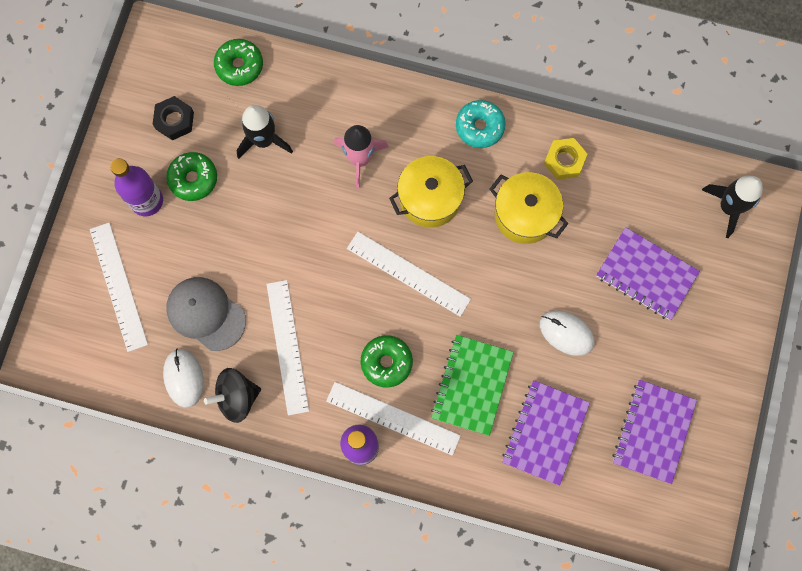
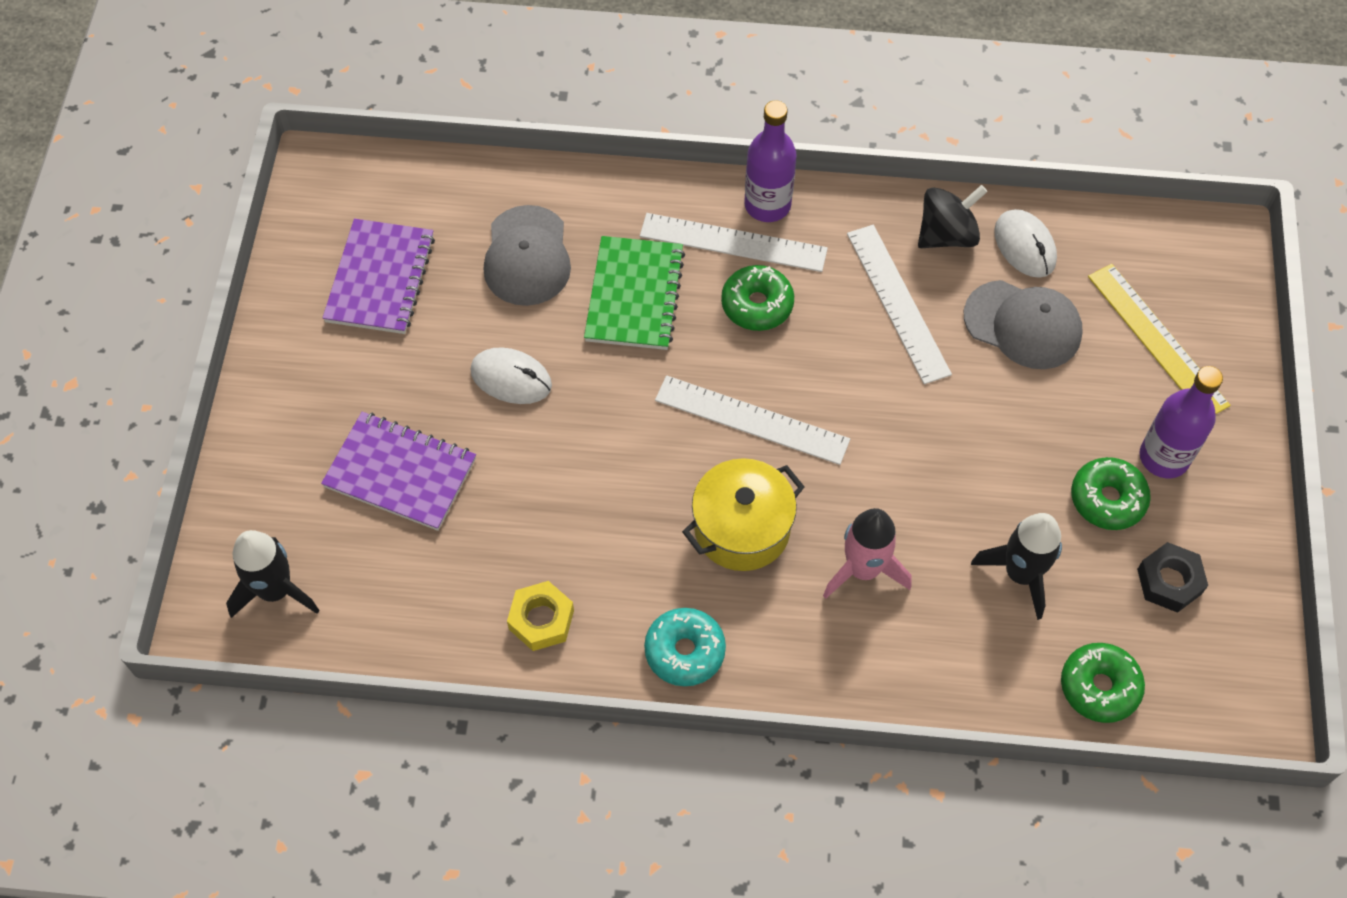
camera: 170 degrees right, 15 degrees down
(118, 286) = (1157, 340): white ruler -> yellow ruler
(525, 214) = (592, 529): yellow pot -> none
(545, 432) = (527, 256): purple notebook -> grey cap

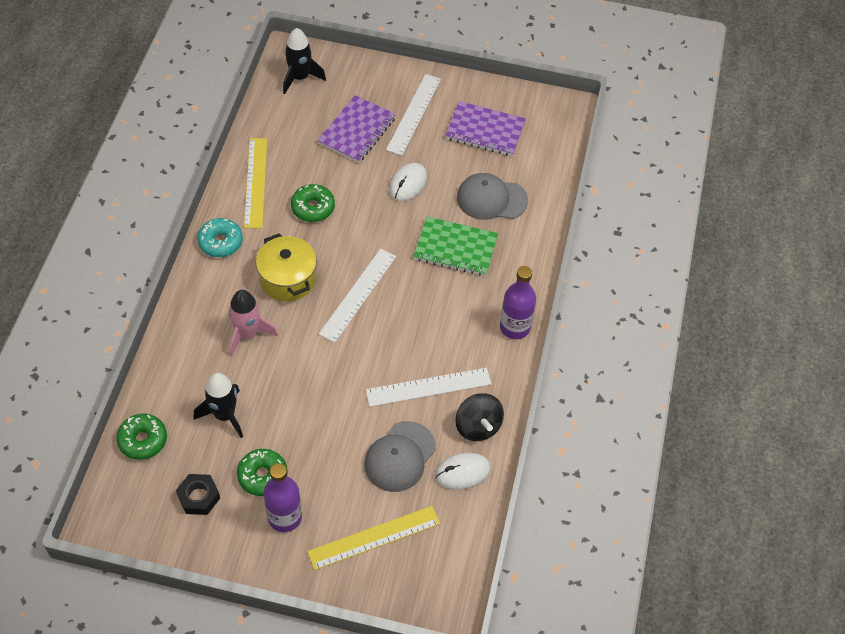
camera: 95 degrees right, 5 degrees down
(541, 620) = (255, 182): yellow nut -> yellow ruler
(733, 242) = (487, 304): white ruler -> white ruler (414, 114)
(757, 305) = (439, 310): green donut -> green donut (313, 208)

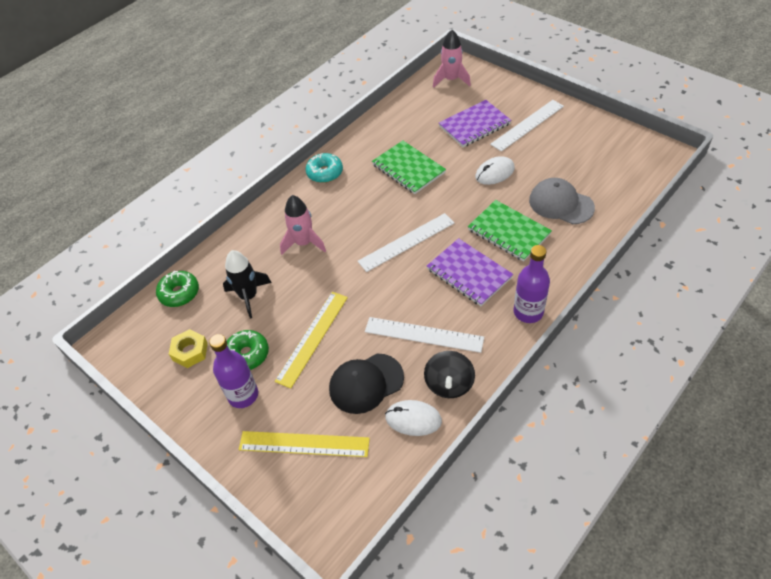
camera: 35 degrees right, 5 degrees down
(199, 497) = (190, 351): black nut -> yellow nut
(255, 182) = (376, 140): yellow ruler -> yellow ruler (312, 338)
(288, 279) = (358, 213): yellow pot -> none
(300, 78) = (451, 80): black rocket -> pink rocket
(313, 208) = (408, 169): green donut -> green notebook
(399, 457) = (366, 383): grey cap -> black cap
(485, 131) = (582, 152): purple notebook -> purple notebook (469, 273)

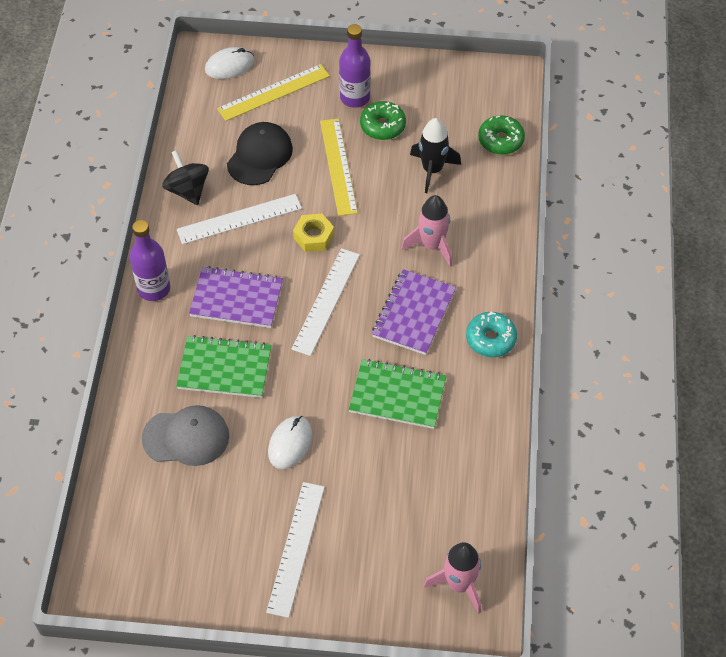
camera: 140 degrees right, 5 degrees up
(190, 351) = (434, 103): yellow nut -> yellow nut (313, 236)
(413, 419) = (199, 150): white mouse -> white mouse (229, 65)
(474, 125) = (366, 510): purple notebook -> purple notebook (413, 314)

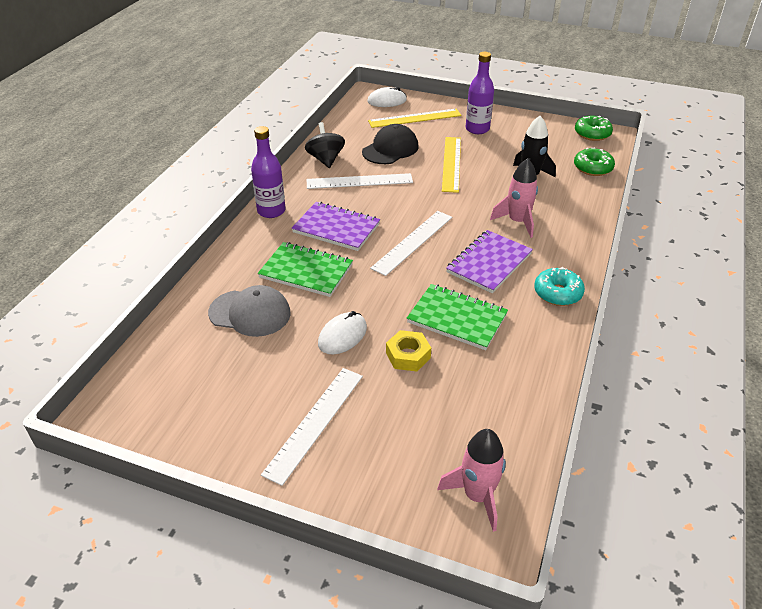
camera: 15 degrees right, 15 degrees down
(313, 236) = (416, 200): yellow nut -> yellow nut (408, 355)
(382, 126) = (495, 147): green donut -> green donut (592, 134)

